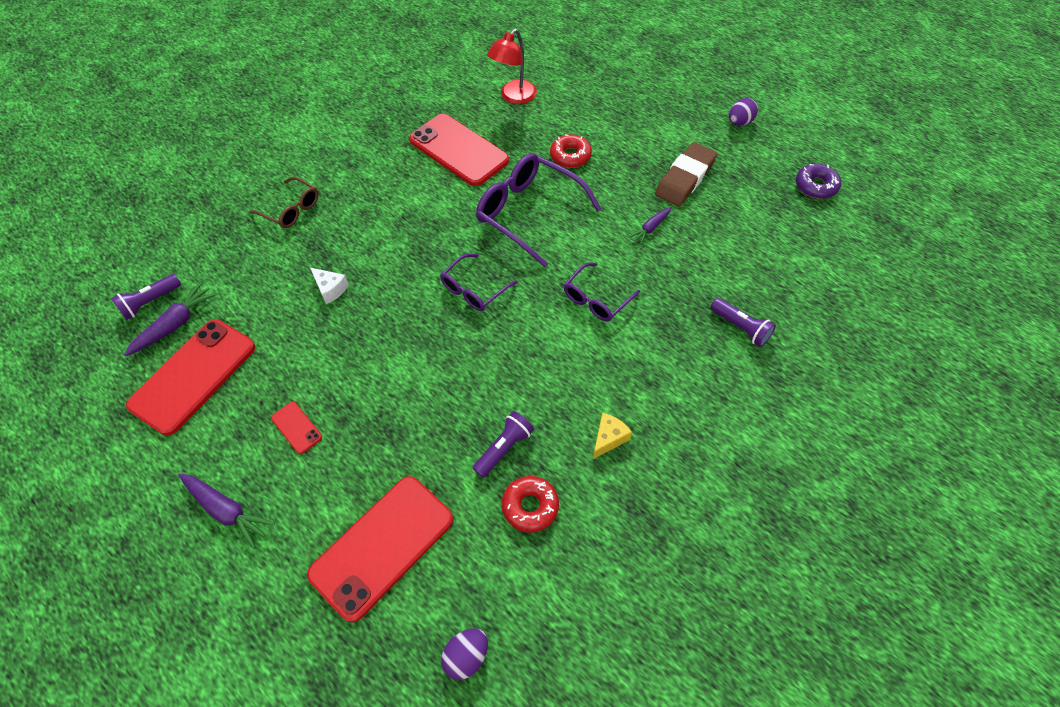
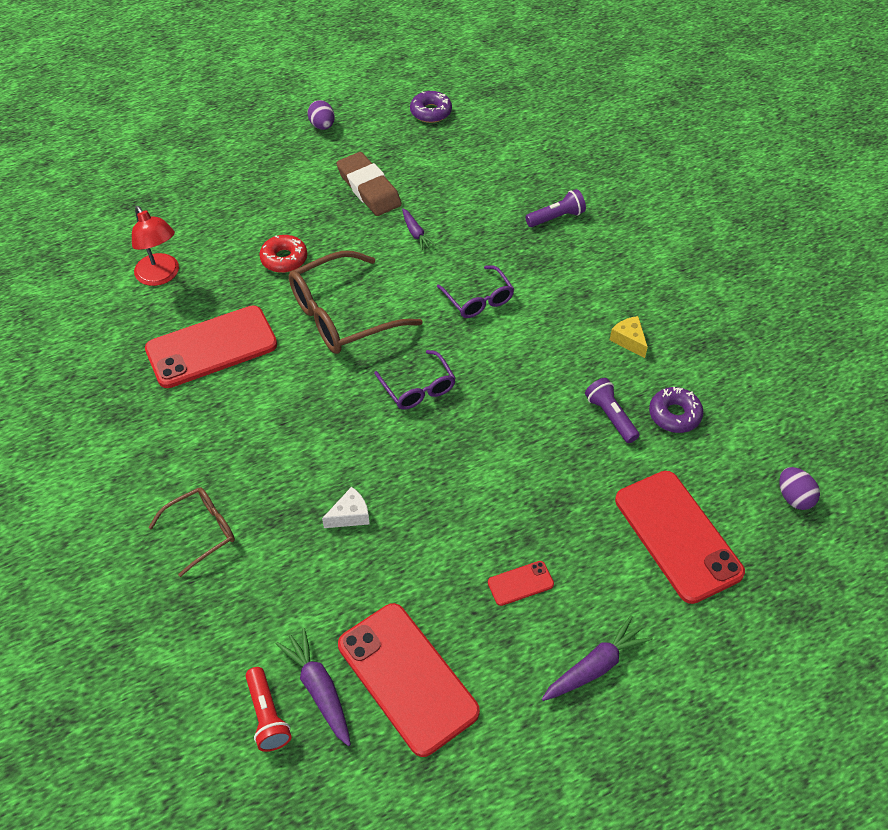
camera: 70 degrees left, 5 degrees down
(150, 302) = (267, 715): purple flashlight -> red flashlight
(529, 213) = (342, 315): purple glasses -> brown glasses
(530, 506) = (674, 415): red donut -> purple donut

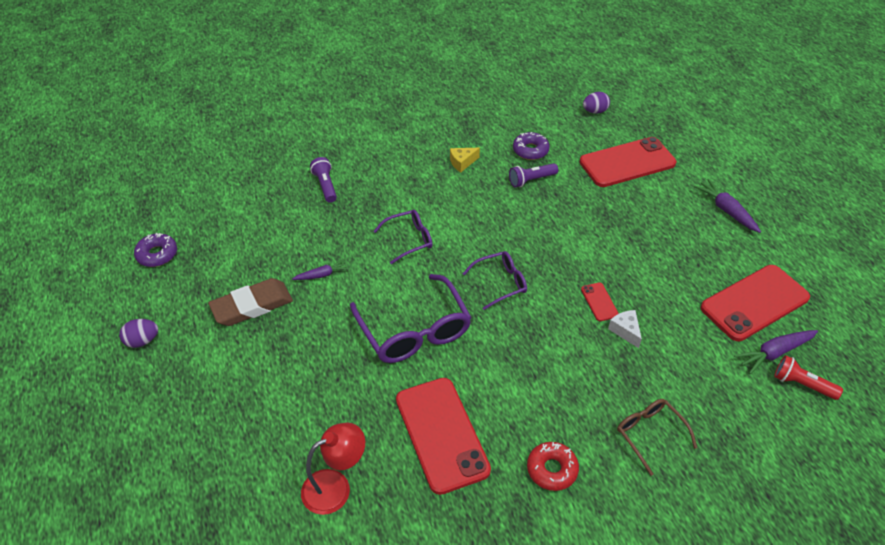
camera: 85 degrees left, 5 degrees down
(267, 715) = (802, 384): red flashlight -> red flashlight turned 135 degrees counterclockwise
(284, 259) = (333, 375): red donut -> red donut (552, 469)
(342, 315) = (414, 330): brown glasses -> purple glasses
(520, 583) = (672, 239): red phone -> red phone (599, 302)

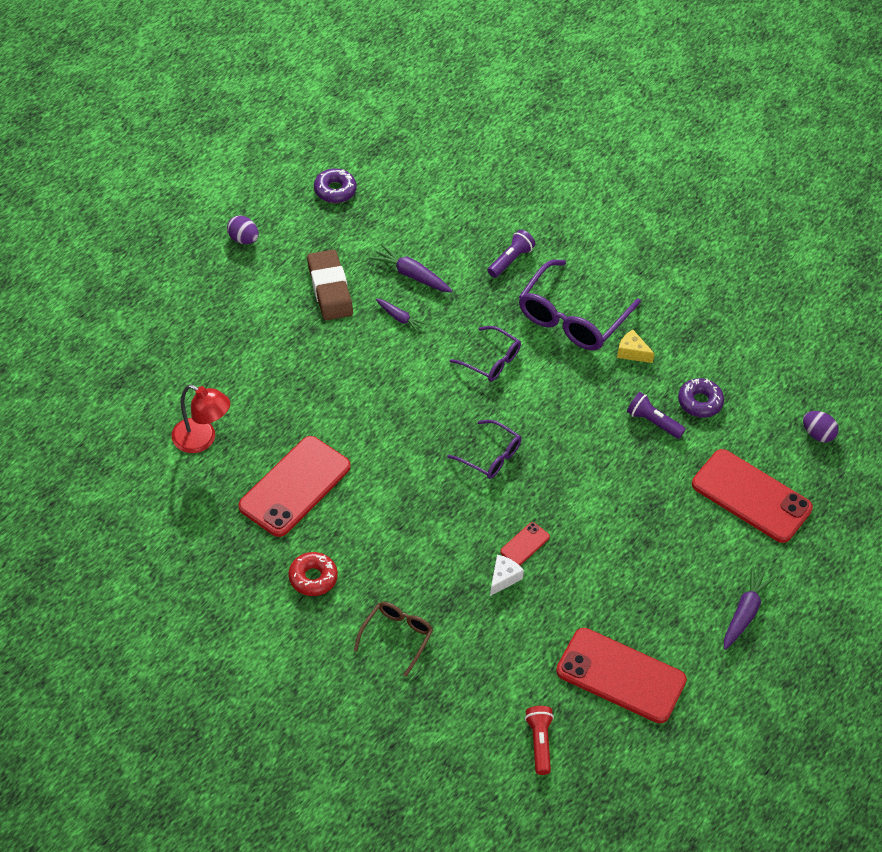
camera: 55 degrees right, 5 degrees up
(252, 306) = (329, 289): brown eraser -> brown eraser turned 45 degrees clockwise
(414, 330) = (386, 417): purple glasses -> purple glasses (572, 318)
(774, 353) = (564, 710): purple carrot -> purple carrot (411, 275)

